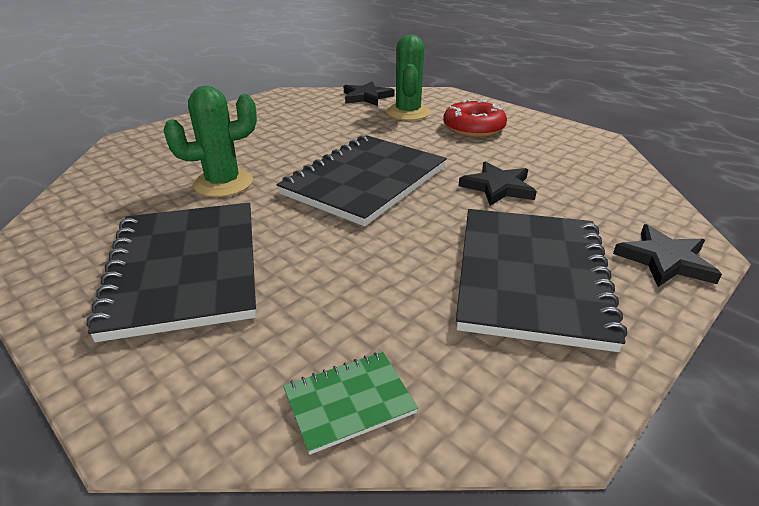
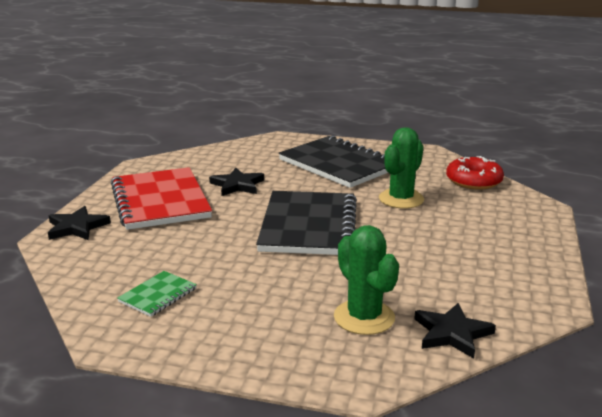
camera: 150 degrees right, 10 degrees down
(349, 402) = (218, 153): green notebook -> green notebook (158, 295)
(473, 128) = (265, 313): red donut -> red donut (473, 181)
(498, 187) = (202, 247): black star -> black star (237, 185)
(530, 276) = (160, 201): black notebook -> red notebook

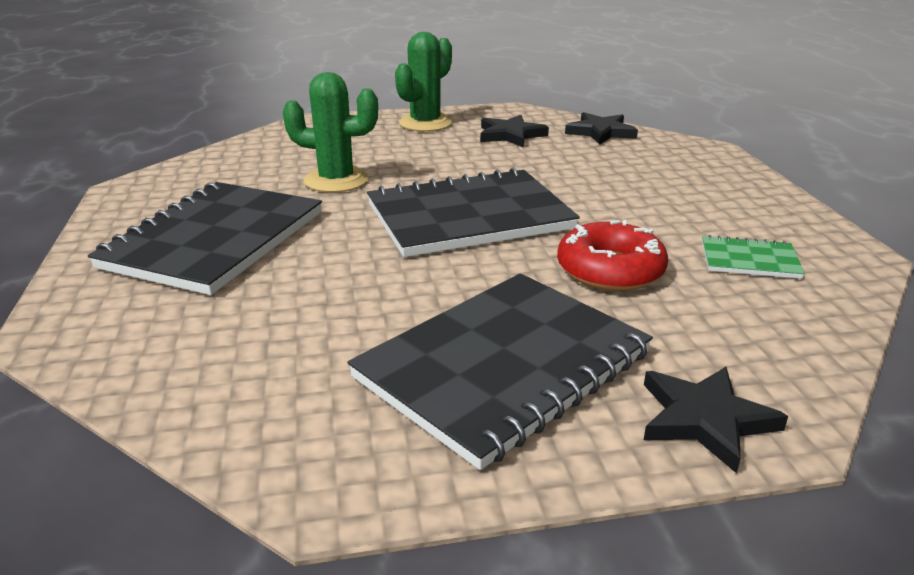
camera: 115 degrees left, 5 degrees up
(160, 201) = (503, 365): red notebook -> black notebook
(237, 185) = (367, 306): black star -> black star (510, 135)
(364, 317) = (625, 160): green cactus -> green cactus (425, 123)
(473, 181) = (246, 152): red donut -> red donut (610, 270)

